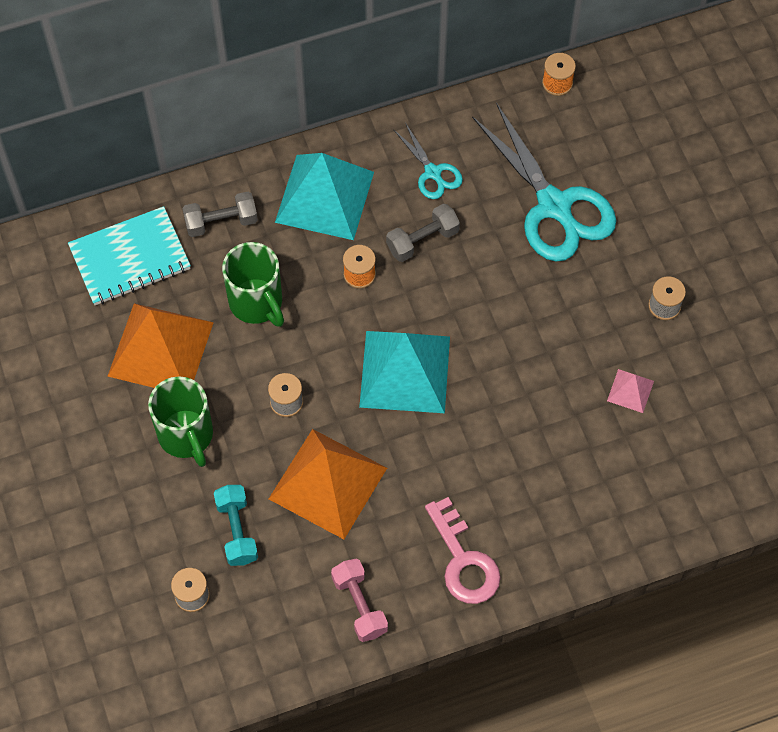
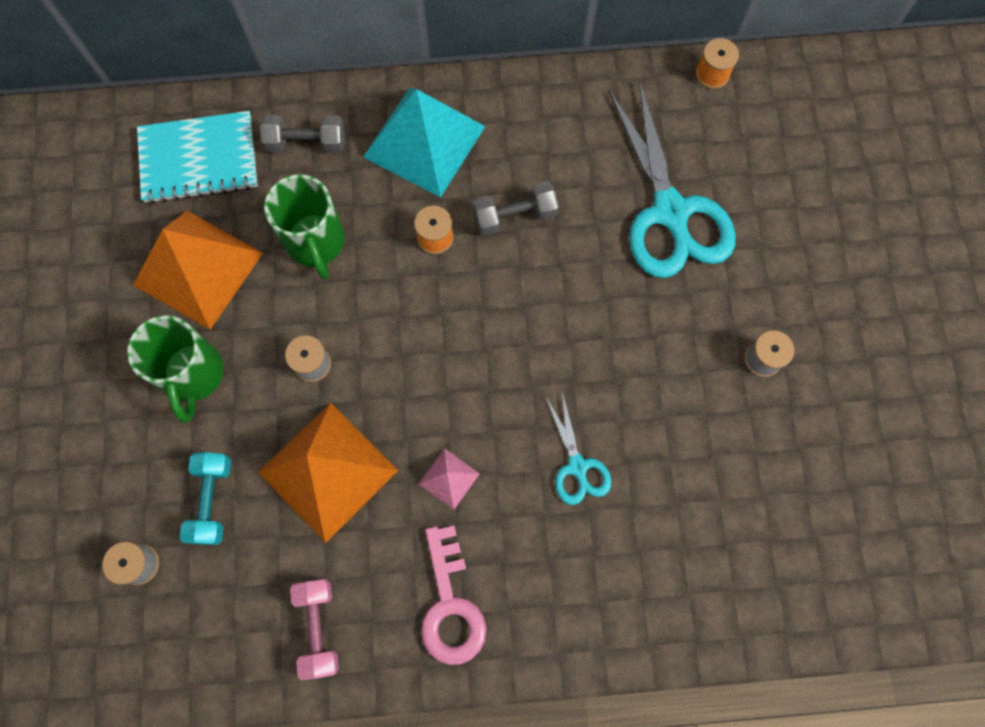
camera: 15 degrees right, 10 degrees up
(405, 371) = (451, 362): turquoise pyramid -> none
(432, 172) = (548, 142): turquoise scissors -> turquoise scissors (577, 466)
(630, 390) = (696, 450): pink pyramid -> pink pyramid (449, 478)

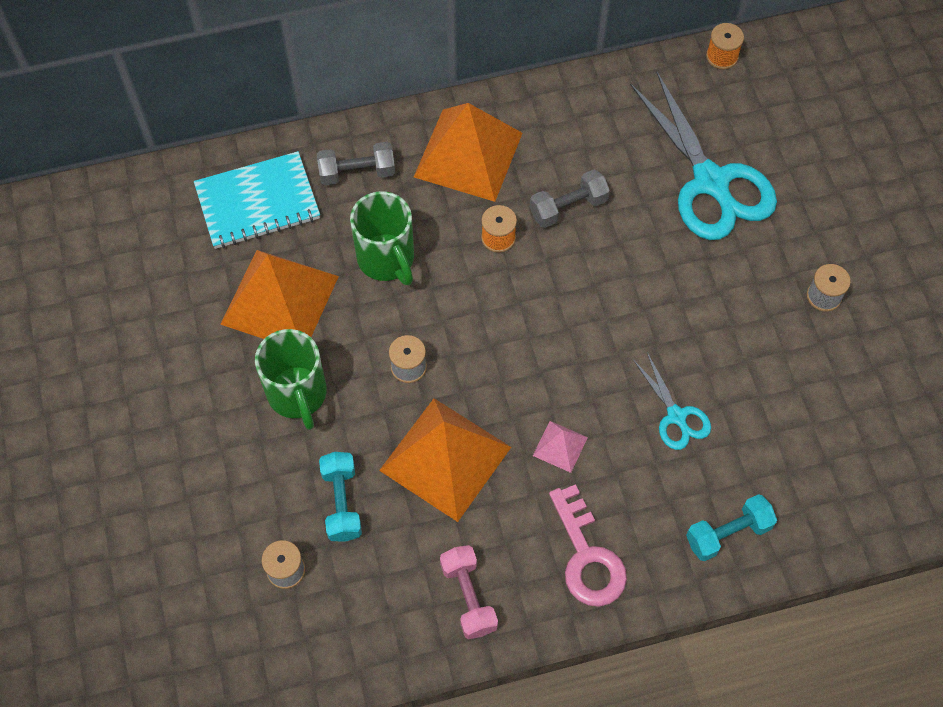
camera: 10 degrees left, 10 degrees down
(424, 141) = (468, 154): turquoise pyramid -> orange pyramid
(603, 607) = (728, 533): none -> turquoise dumbbell

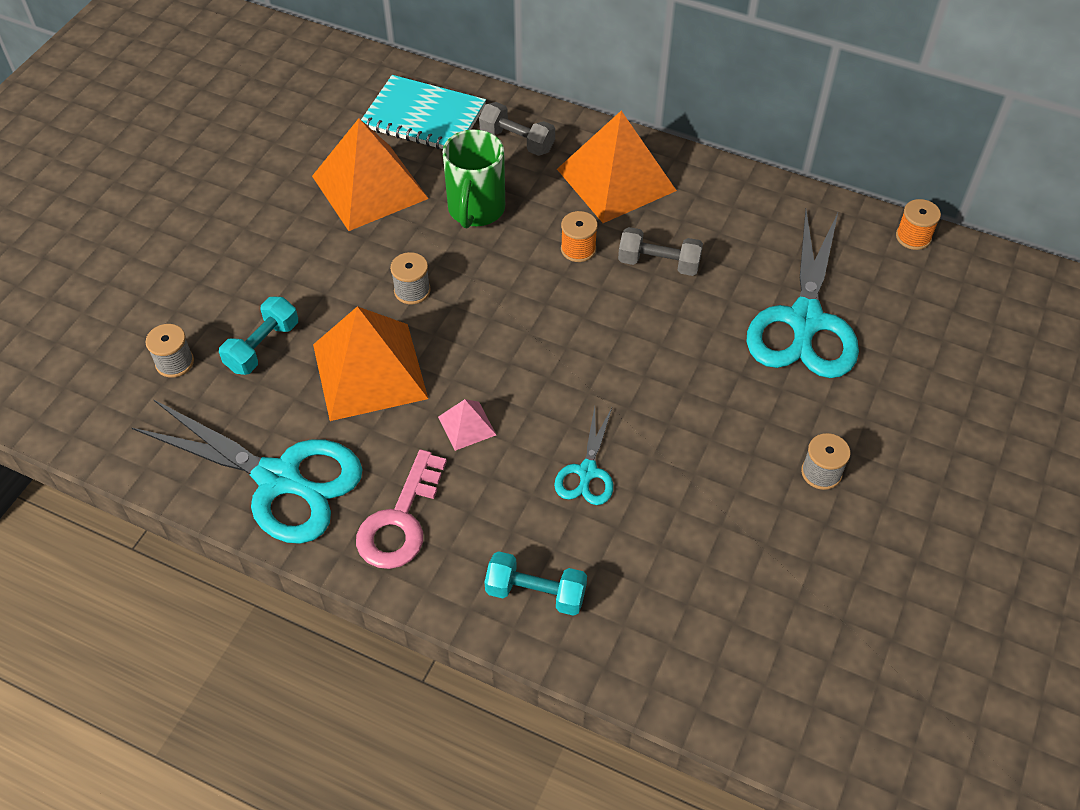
camera: 40 degrees right, 10 degrees down
(297, 395) = (313, 255): green mug -> none
(468, 597) = (278, 479): pink dumbbell -> turquoise scissors

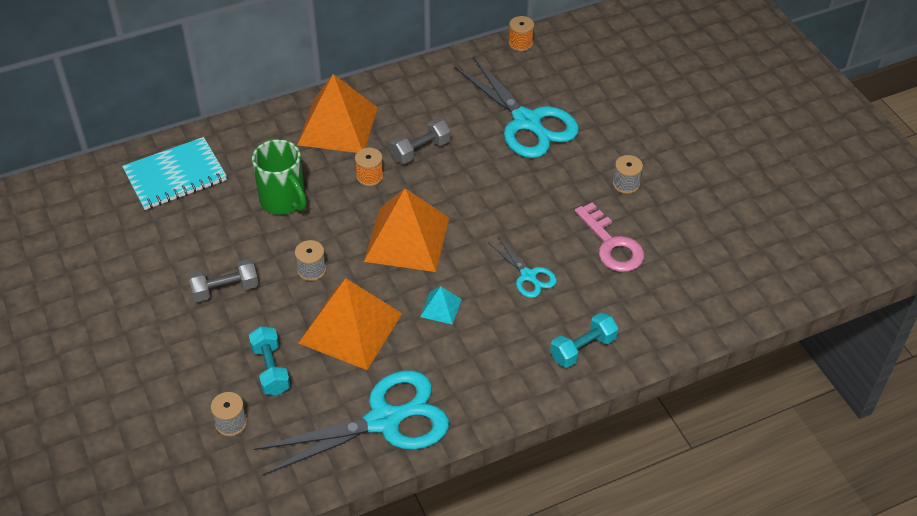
camera: 50 degrees left, 5 degrees down
(370, 187) = (202, 238): orange pyramid -> orange pyramid (407, 239)
(400, 521) = (475, 380): pink key -> pink key (612, 245)
(467, 425) = (440, 307): pink pyramid -> turquoise pyramid
(517, 141) = (252, 147): grey dumbbell -> grey dumbbell (225, 289)

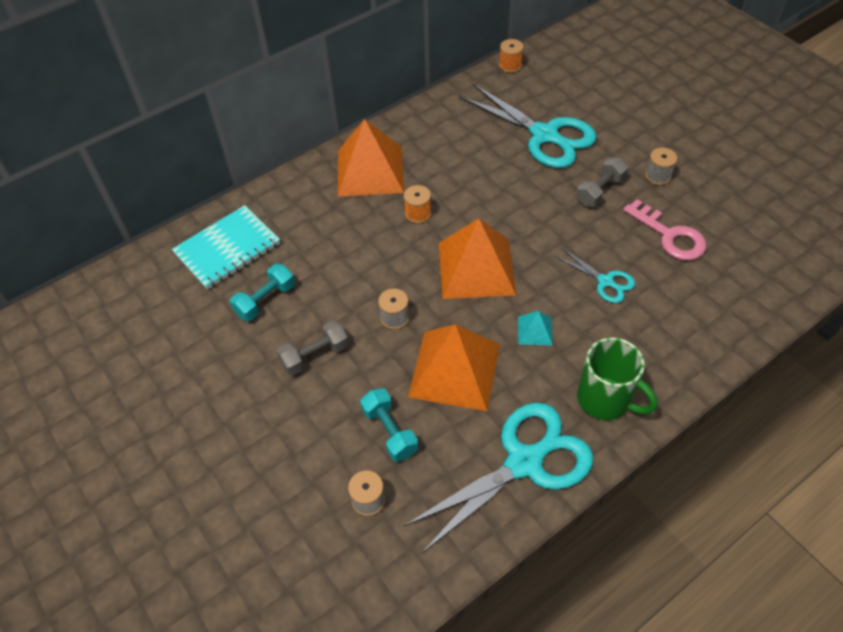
camera: 10 degrees left, 5 degrees up
(284, 201) = (343, 253): green mug -> green mug (605, 400)
(421, 150) = (457, 180): grey dumbbell -> grey dumbbell (600, 191)
(583, 348) = (686, 344): turquoise dumbbell -> turquoise dumbbell (265, 300)

